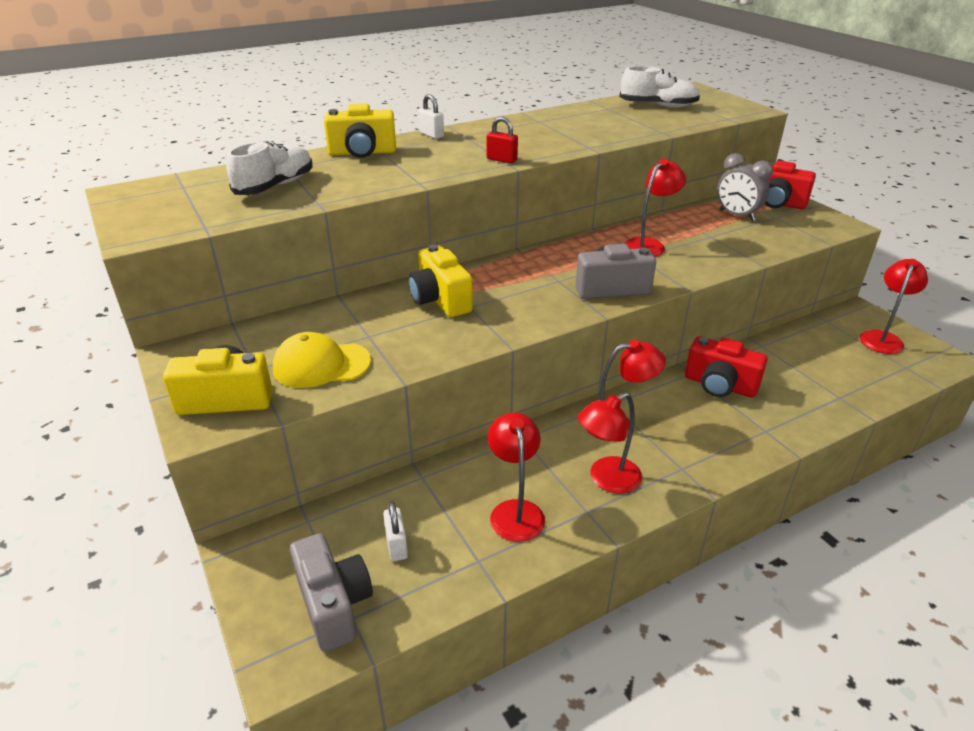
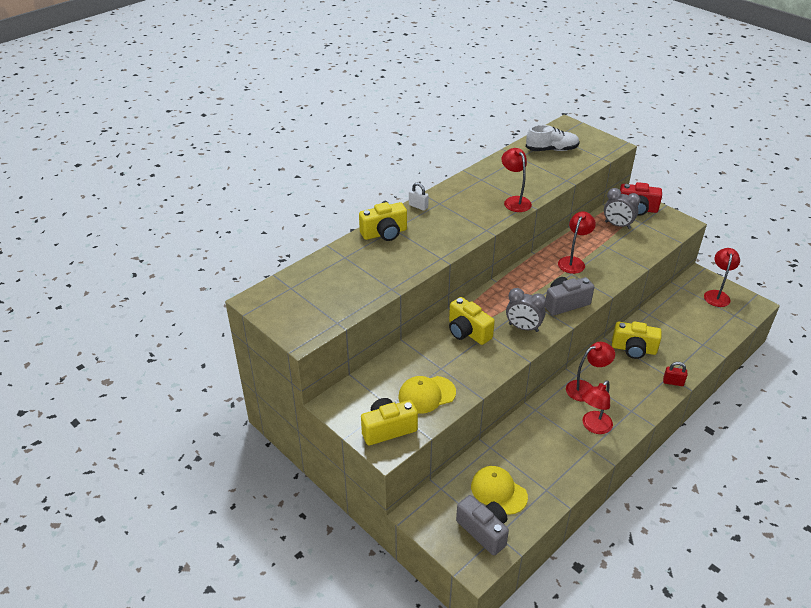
camera: 15 degrees left, 5 degrees up
(275, 186) = (352, 277): white shoe -> none
(396, 545) = (498, 491): white padlock -> yellow cap
(502, 160) = (479, 226): red padlock -> red padlock (673, 382)
(515, 511) = (552, 456): red lamp -> red lamp (514, 201)
(528, 307) = (523, 328): none -> grey clock
(719, 385) = (633, 349): red camera -> yellow camera

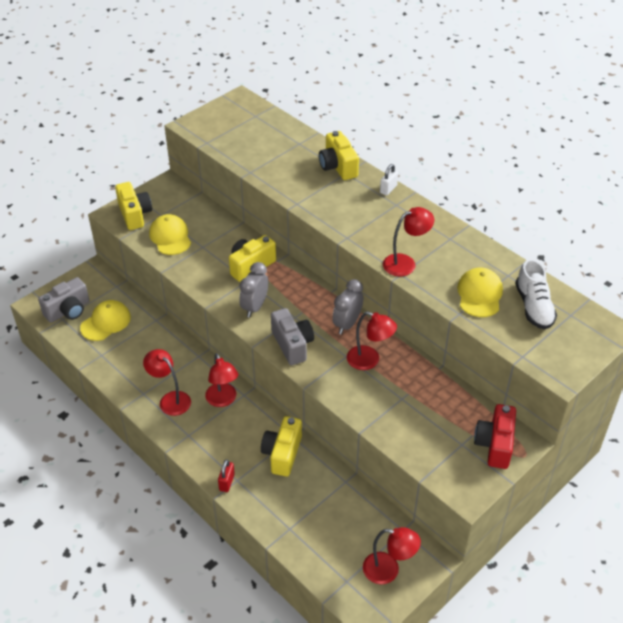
camera: 90 degrees right, 5 degrees up
(544, 170) = (479, 294): none -> yellow cap
(617, 225) = (452, 416): grey clock -> grey clock (347, 324)

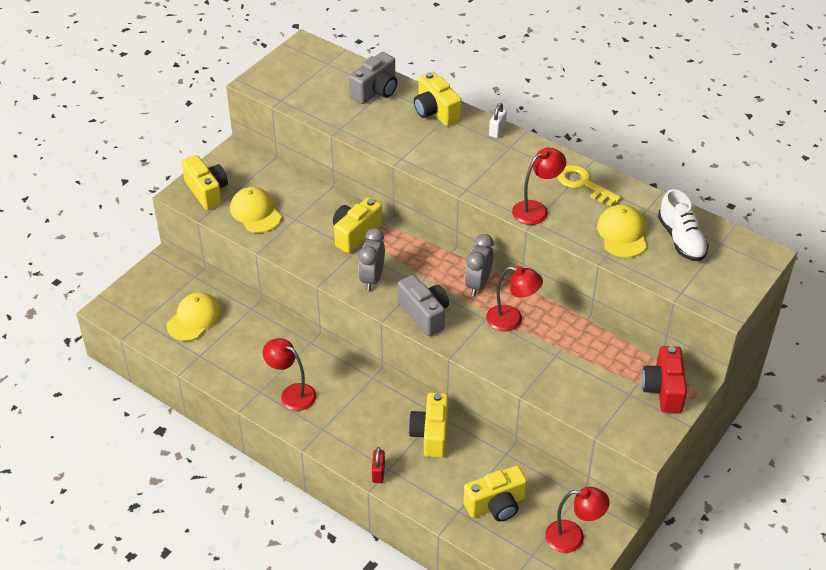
camera: 10 degrees left, 0 degrees up
(68, 310) = (147, 311): grey camera -> grey camera (376, 91)
(223, 400) = (351, 386): red lamp -> none
(325, 528) = (496, 505): none -> yellow camera
(454, 245) = (583, 184): none -> yellow key

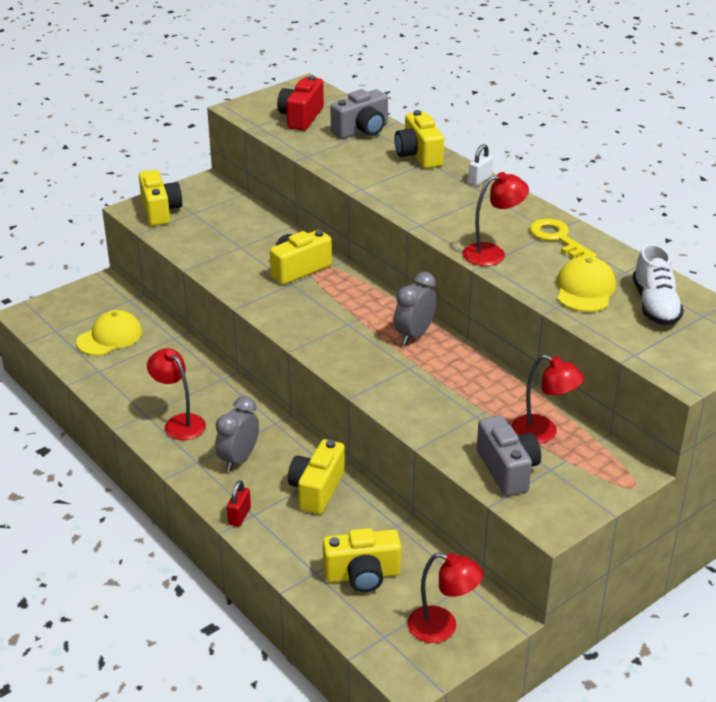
camera: 15 degrees right, 10 degrees down
(255, 212) = (201, 235): yellow cap -> none
(372, 278) = (297, 311): grey clock -> grey clock (239, 459)
(424, 314) = (340, 352): grey camera -> grey camera (507, 470)
(512, 320) = (438, 374): red lamp -> red lamp (543, 433)
(663, 389) = (594, 472): red camera -> red camera (301, 117)

